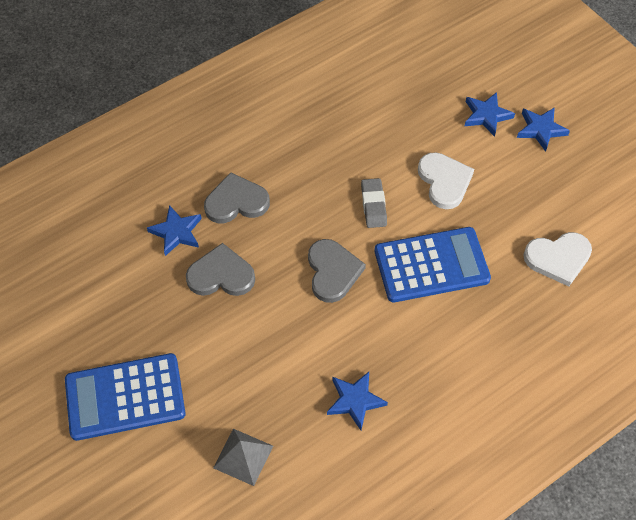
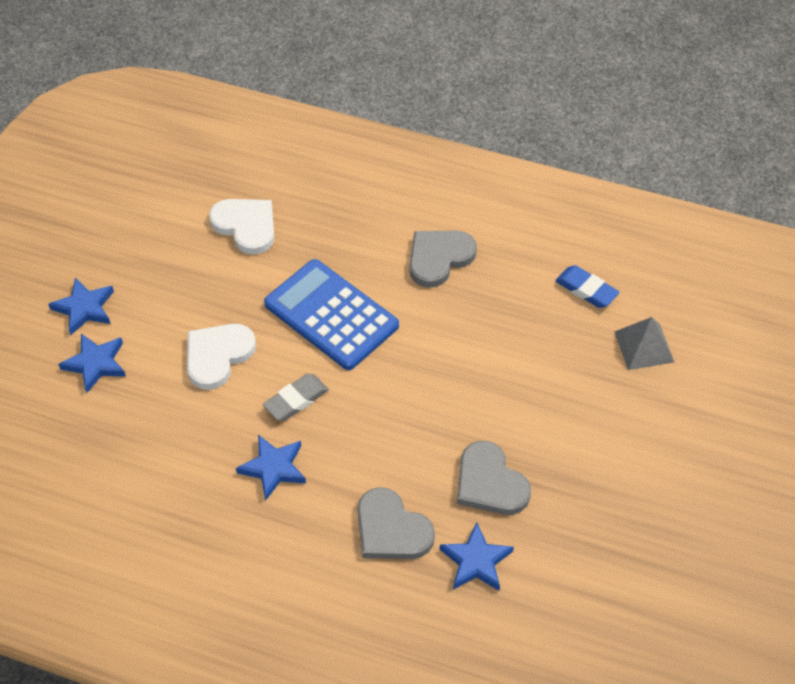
camera: 125 degrees left, 5 degrees down
(125, 397) = (682, 474): blue calculator -> none
(326, 455) = (586, 290): none -> blue eraser
(332, 272) = (405, 389): grey heart -> grey heart (439, 258)
(355, 401) = (520, 297): blue star -> blue star (273, 468)

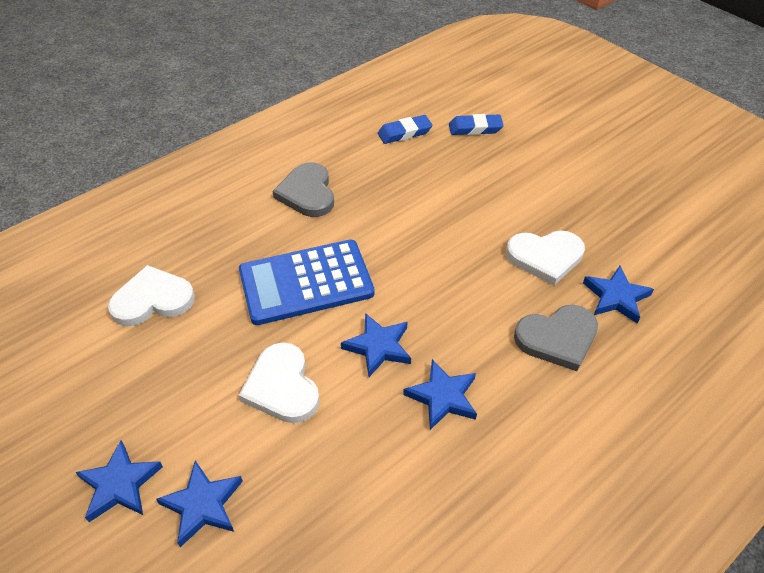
camera: 60 degrees left, 5 degrees down
(296, 400) = (378, 347): grey eraser -> blue star
(490, 483) = (545, 257): grey heart -> white heart
(644, 346) = (475, 128): grey pyramid -> blue eraser

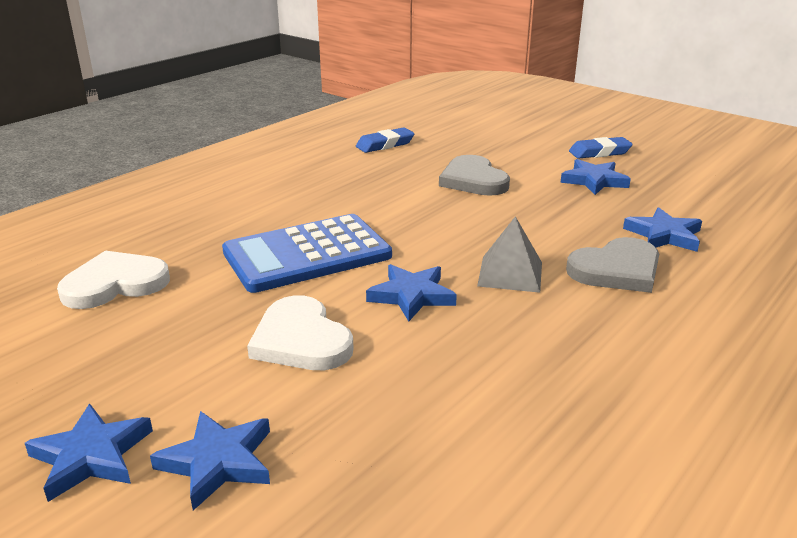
camera: 10 degrees left, 20 degrees down
(307, 193) = (289, 191): grey heart -> grey heart (473, 180)
(442, 397) = (505, 328): blue star -> blue star (594, 181)
(466, 330) = (510, 273): none -> grey pyramid
(475, 128) = (459, 137): blue eraser -> blue eraser (599, 152)
(545, 257) = (573, 214): white heart -> none

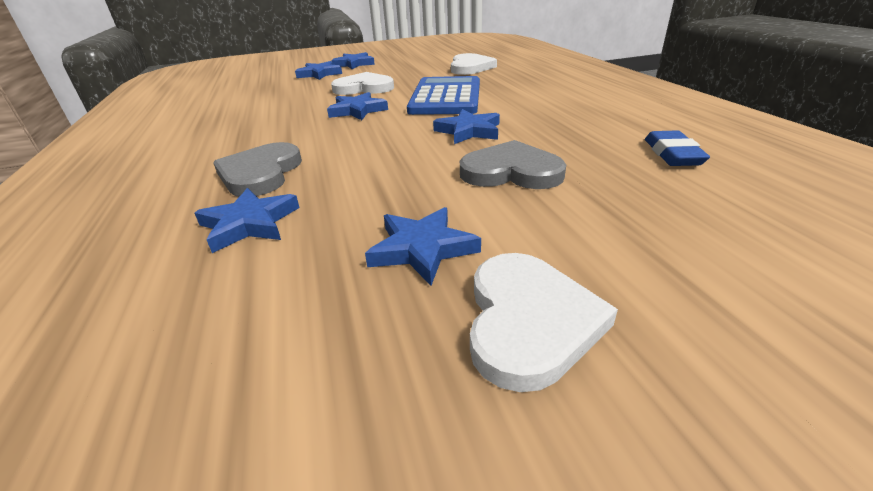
camera: 125 degrees right, 5 degrees up
(411, 212) = (469, 131): none -> blue star
(510, 273) = (329, 138): grey pyramid -> none
(599, 152) = (529, 321): blue eraser -> white heart

